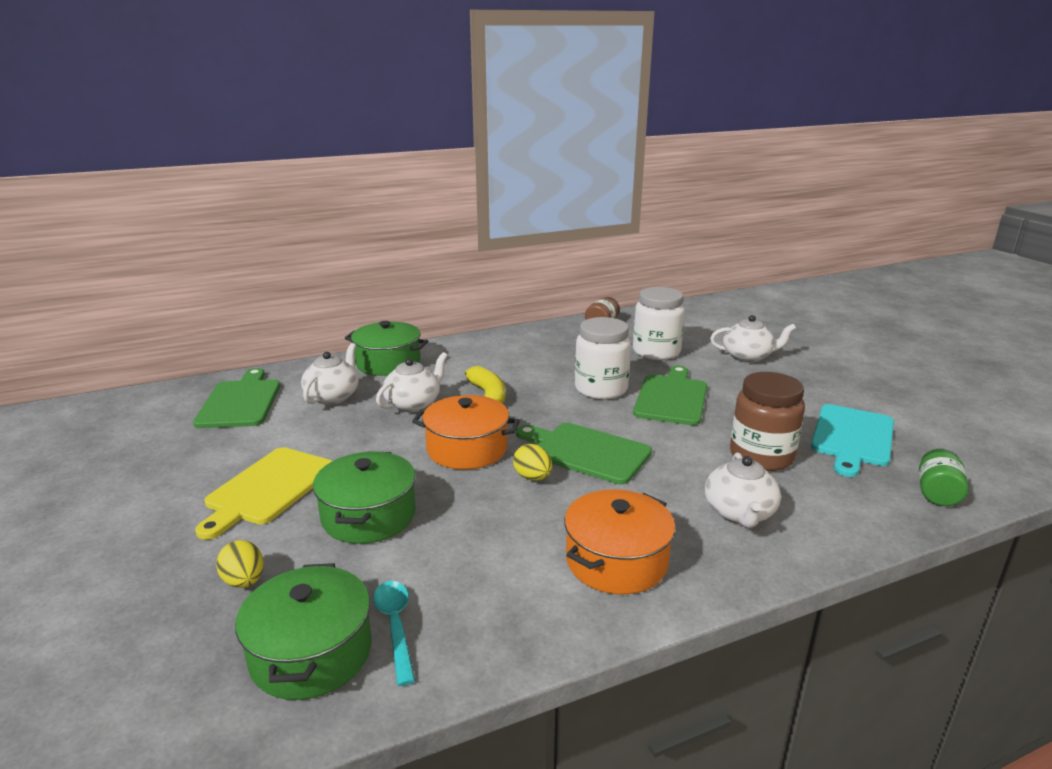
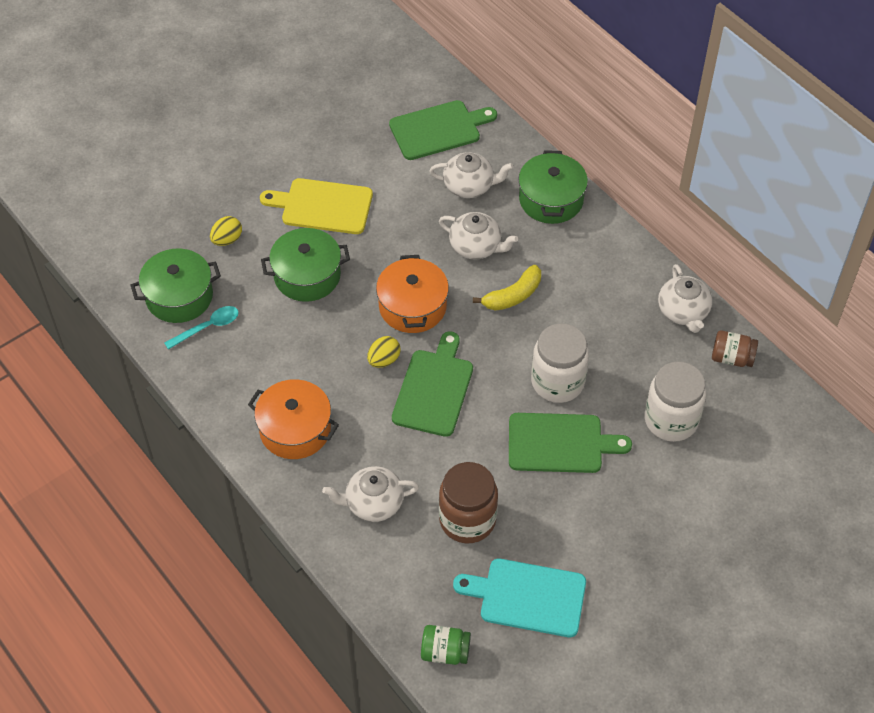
camera: 75 degrees right, 30 degrees up
(748, 357) = (693, 510): white teapot -> white teapot (683, 312)

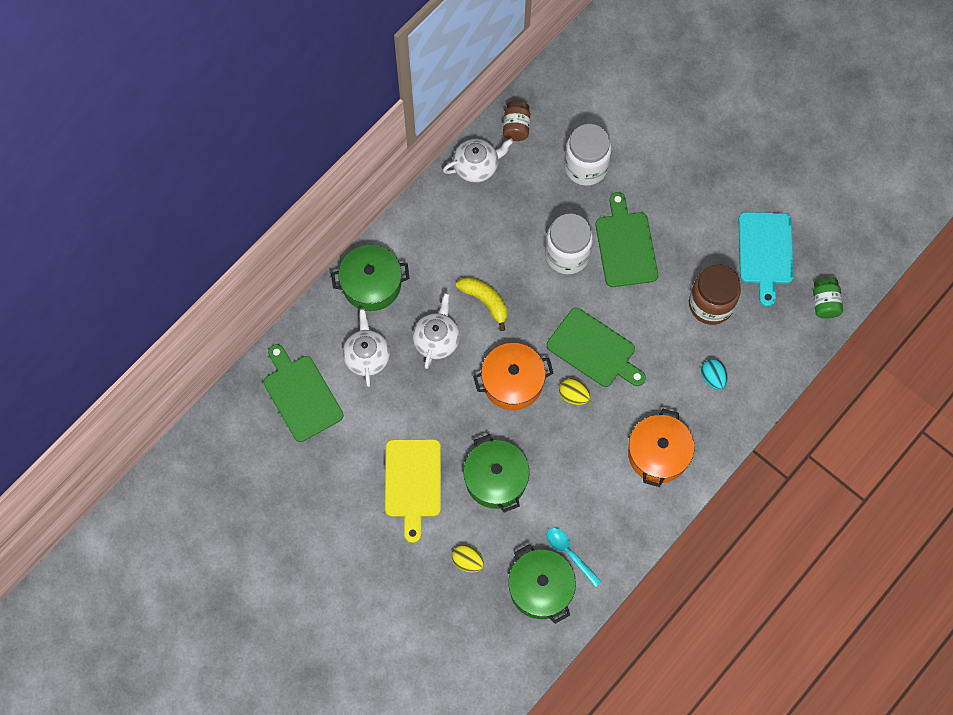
camera: 100 degrees left, 15 degrees up
(373, 503) = (712, 378): white teapot -> turquoise egg
(434, 389) = (594, 350): green cutting board -> green cutting board turned 150 degrees counterclockwise

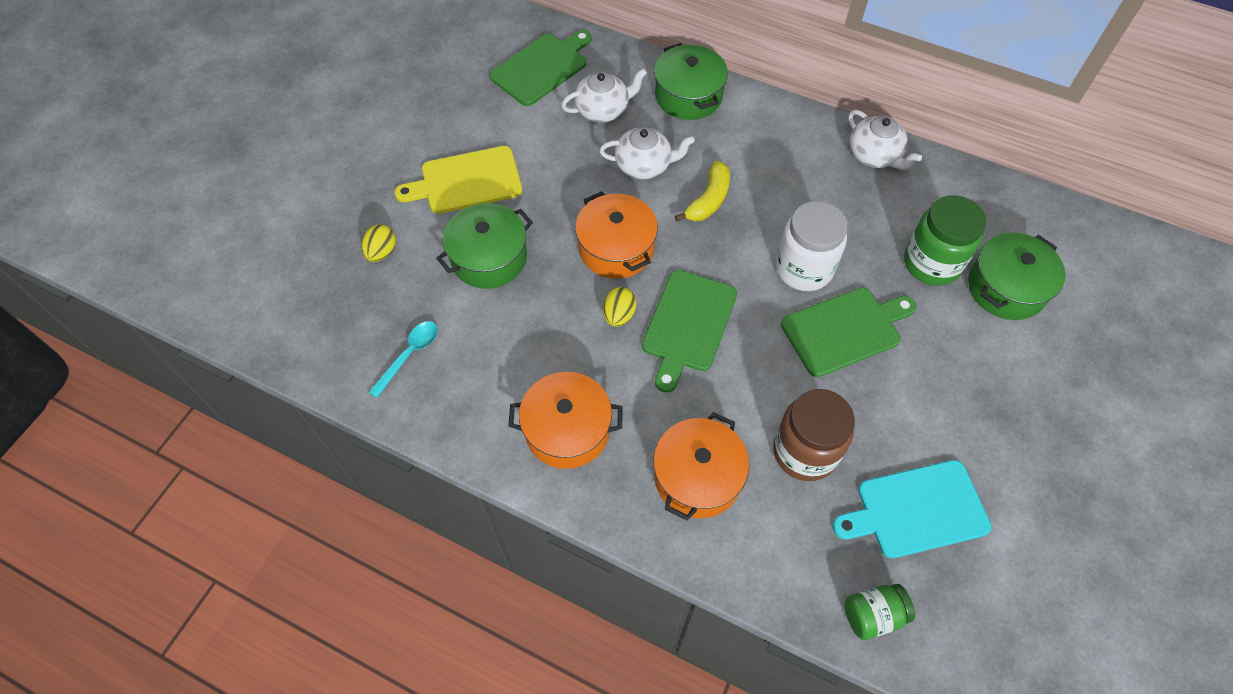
camera: 75 degrees right, 10 degrees down
(516, 127) = (945, 182): brown jar -> none
(541, 588) = (359, 333): green pot -> green pot (1006, 288)
(585, 167) = (931, 263): white jar -> green jar
(712, 378) = (697, 477): turquoise egg -> orange pot

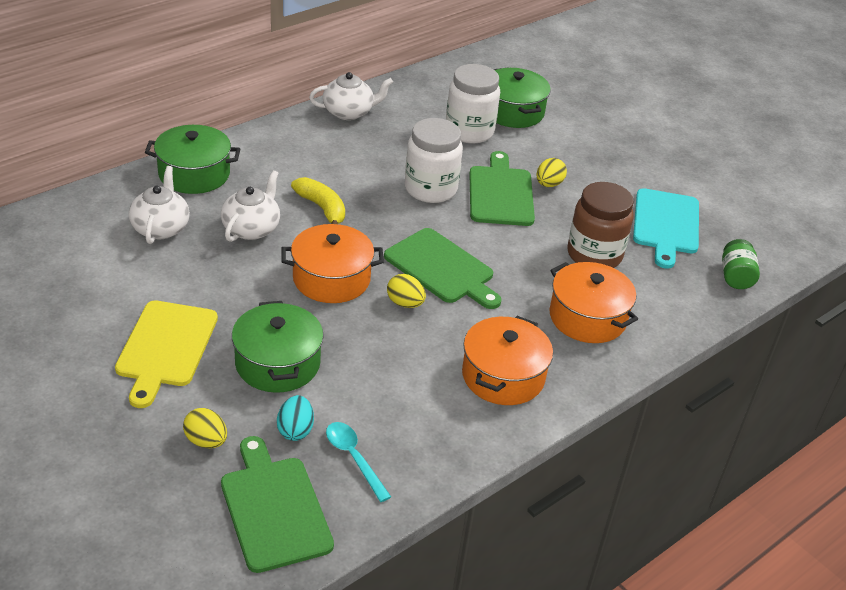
camera: 70 degrees left, 20 degrees down
(421, 302) = (295, 430): none -> turquoise egg
(542, 67) = (63, 246): green cutting board -> green cutting board (274, 508)
(897, 368) = (548, 184): none -> yellow egg
(931, 263) = (469, 131): green jar -> white jar

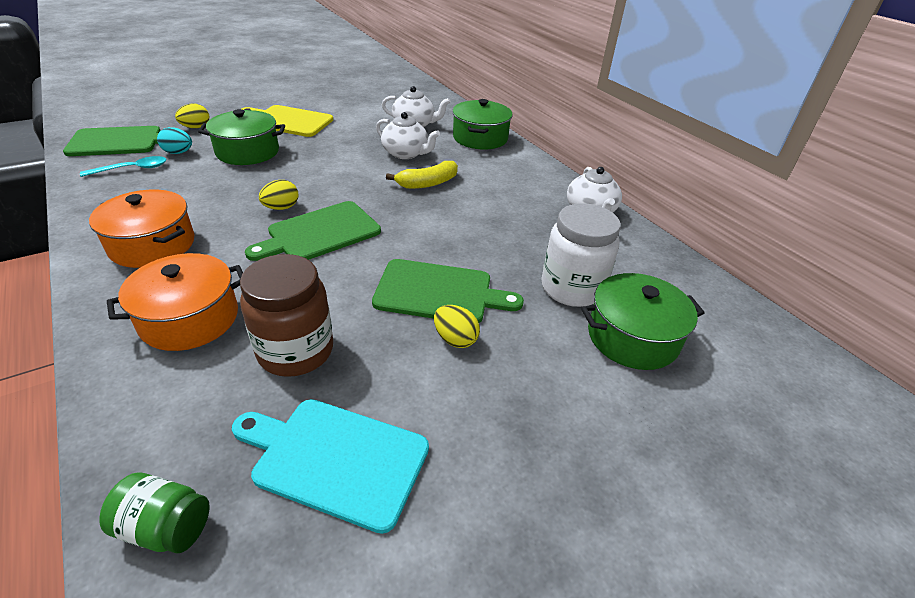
camera: 100 degrees right, 0 degrees up
(331, 279) = (330, 179): orange pot -> none
(430, 189) = (452, 243): white jar -> none

